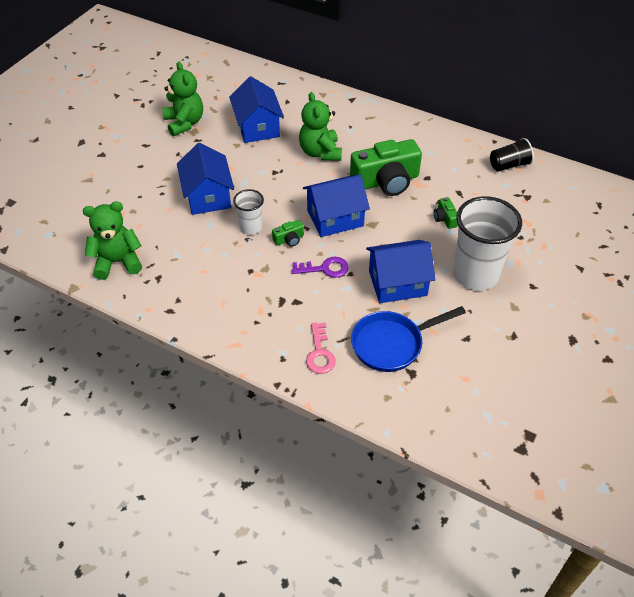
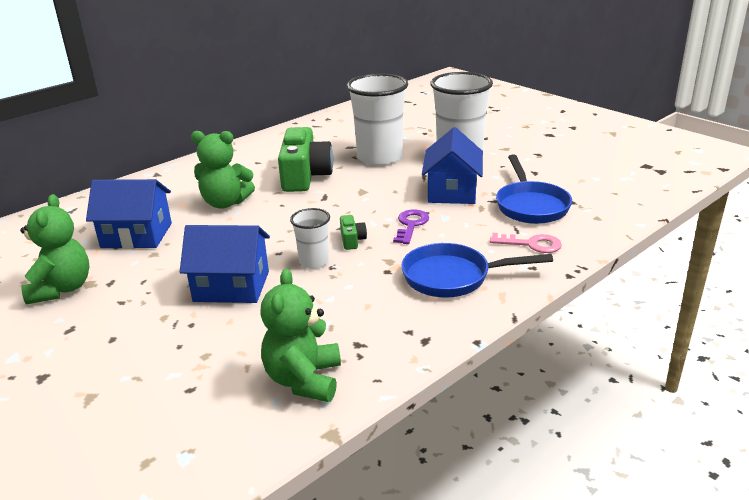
camera: 70 degrees left, 20 degrees down
(184, 123) = (62, 289): green teddy bear -> green teddy bear turned 90 degrees clockwise
(253, 310) = (453, 277): none -> blue pan
(335, 218) = (338, 209): blue house -> none
(445, 218) = (380, 157): green camera -> white cup
(509, 165) = (332, 122): black cup -> none

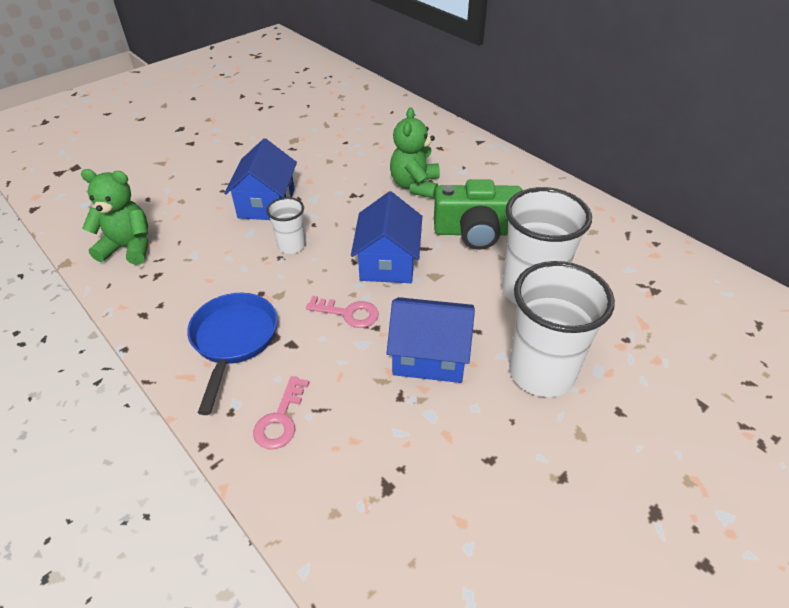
camera: 90 degrees right, 15 degrees up
(62, 289) = (289, 131): green teddy bear -> none
(137, 235) = (361, 148): blue house -> blue house (388, 262)
(352, 240) = (326, 269): green camera -> none
(411, 225) = (348, 313): purple key -> pink key
(530, 205) = (381, 436): blue pan -> none

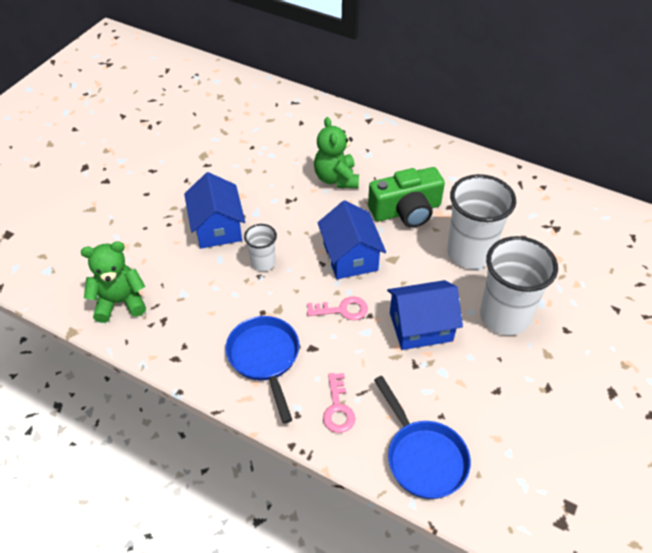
camera: 20 degrees left, 5 degrees up
(350, 513) = (423, 457): none -> blue pan

